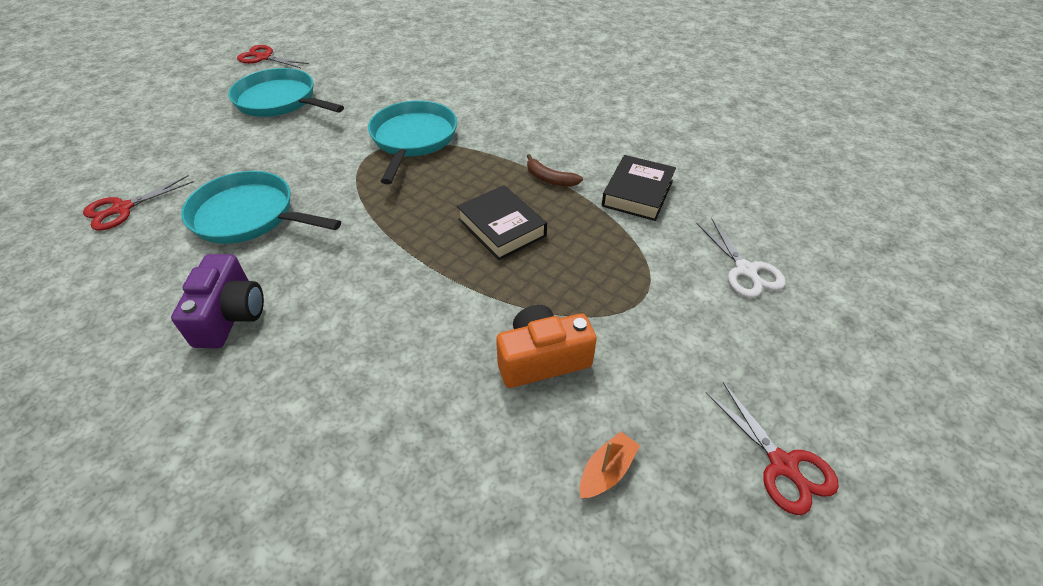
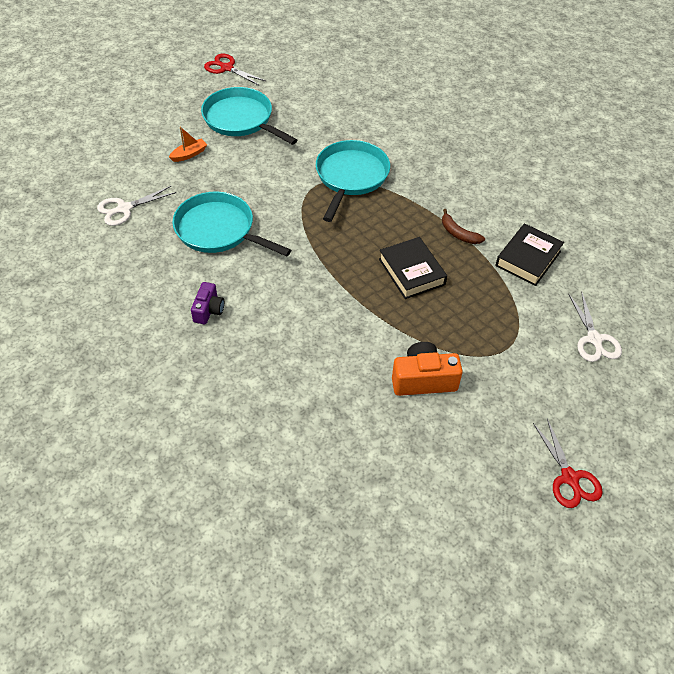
camera: 10 degrees right, 5 degrees up
(122, 209) = (124, 209): red scissors -> white scissors
(231, 316) = (208, 310): purple camera -> purple camera, size x0.63
(606, 471) = (451, 459): orange boat -> orange boat (189, 154)

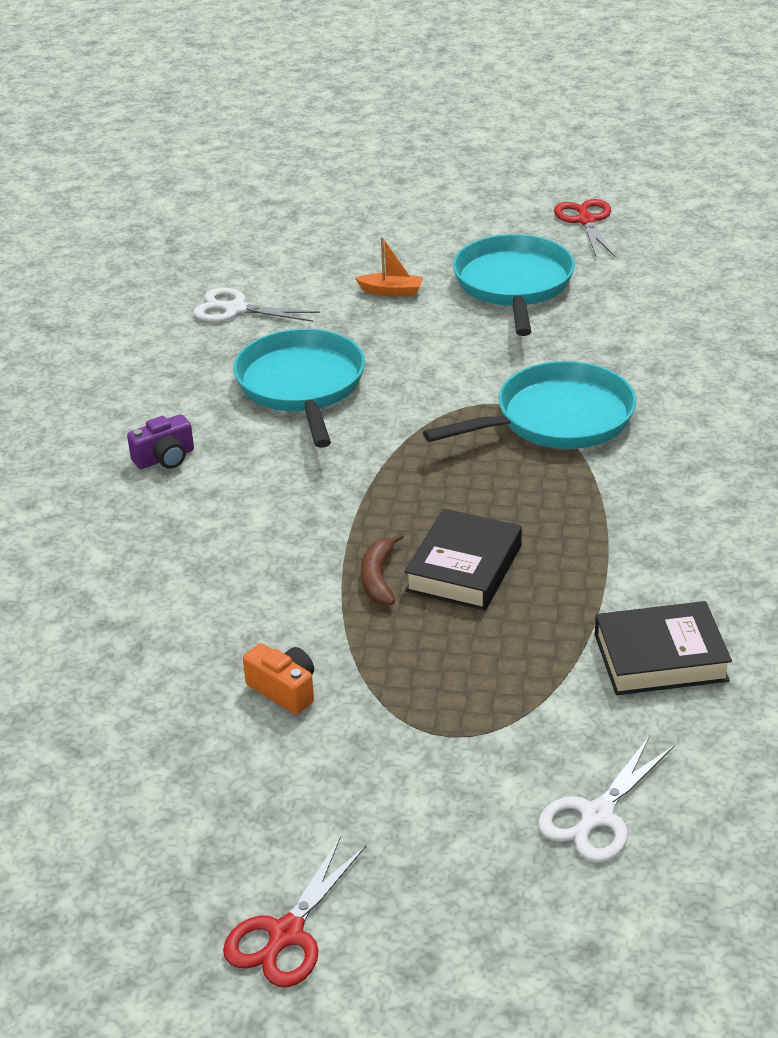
camera: 50 degrees right, 15 degrees down
(423, 379) = (284, 690): orange camera -> orange camera, size x0.63
(458, 233) = (603, 566): brown banana -> brown banana (378, 578)

